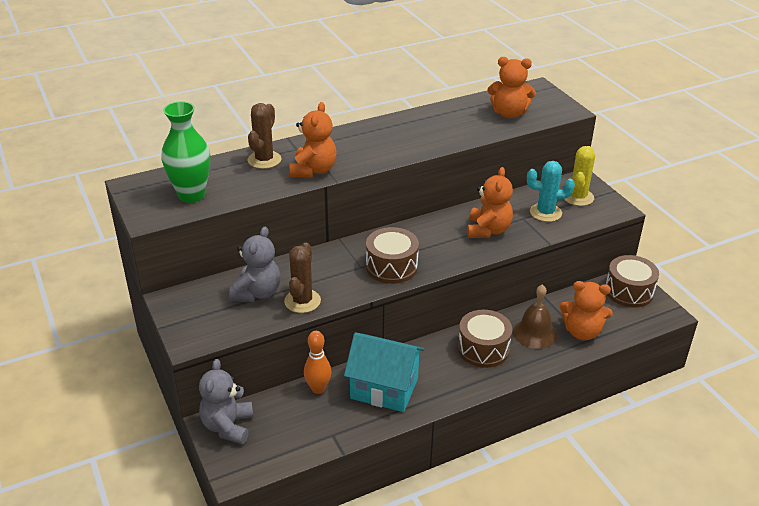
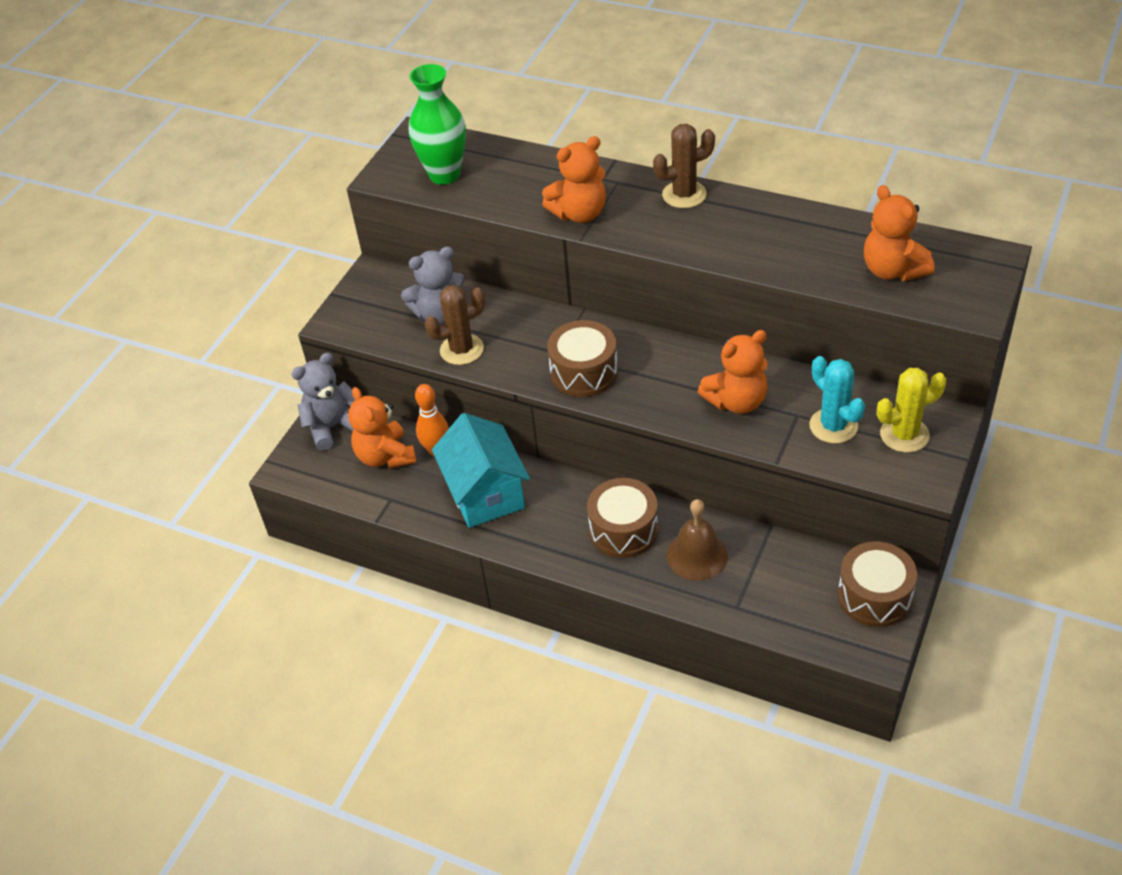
camera: 55 degrees right, 10 degrees up
(264, 160) = (556, 174): brown cactus -> brown cactus (684, 195)
(582, 332) = (747, 594): orange teddy bear -> orange teddy bear (385, 456)

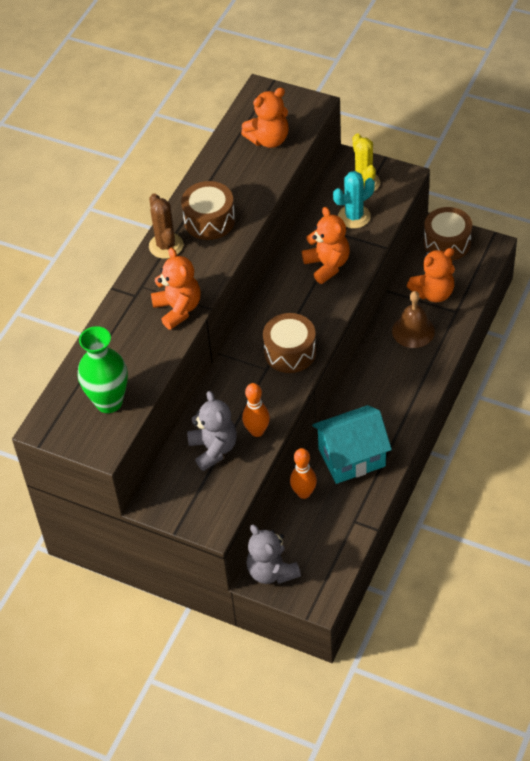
camera: 90 degrees left, 5 degrees up
(385, 456) = (308, 528): orange teddy bear -> orange teddy bear (433, 293)
(461, 349) = (257, 431): brown cactus -> orange bowling pin
(623, 530) = (389, 372): brown drum -> brown drum (209, 220)

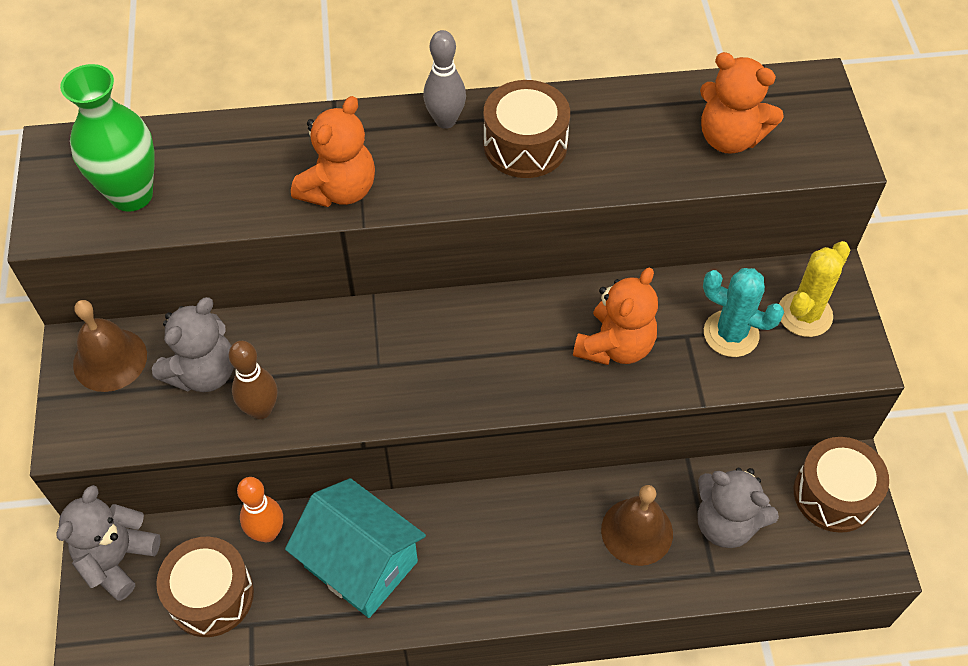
camera: 55 degrees right, 5 degrees up
(166, 246) = (445, 120): brown cactus -> grey bowling pin
(172, 490) = (110, 359): none -> brown bell
(257, 431) = (261, 410): orange bowling pin -> brown bowling pin
(290, 352) = (425, 379): brown drum -> brown drum (211, 595)
(433, 293) = (726, 523): orange teddy bear -> grey teddy bear

